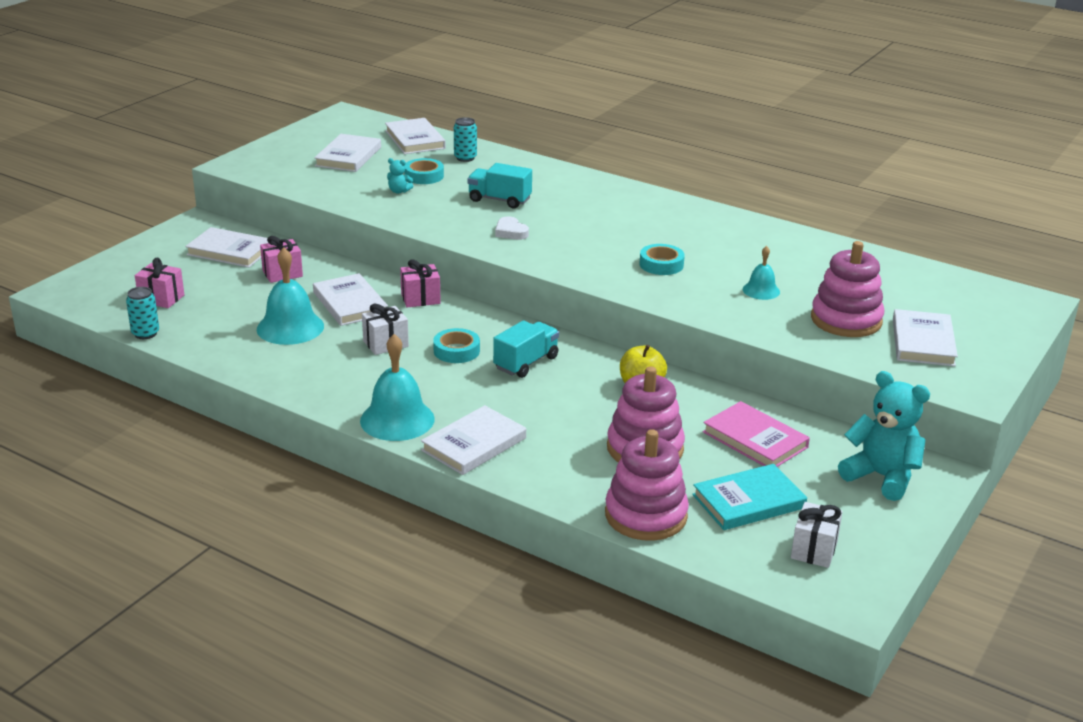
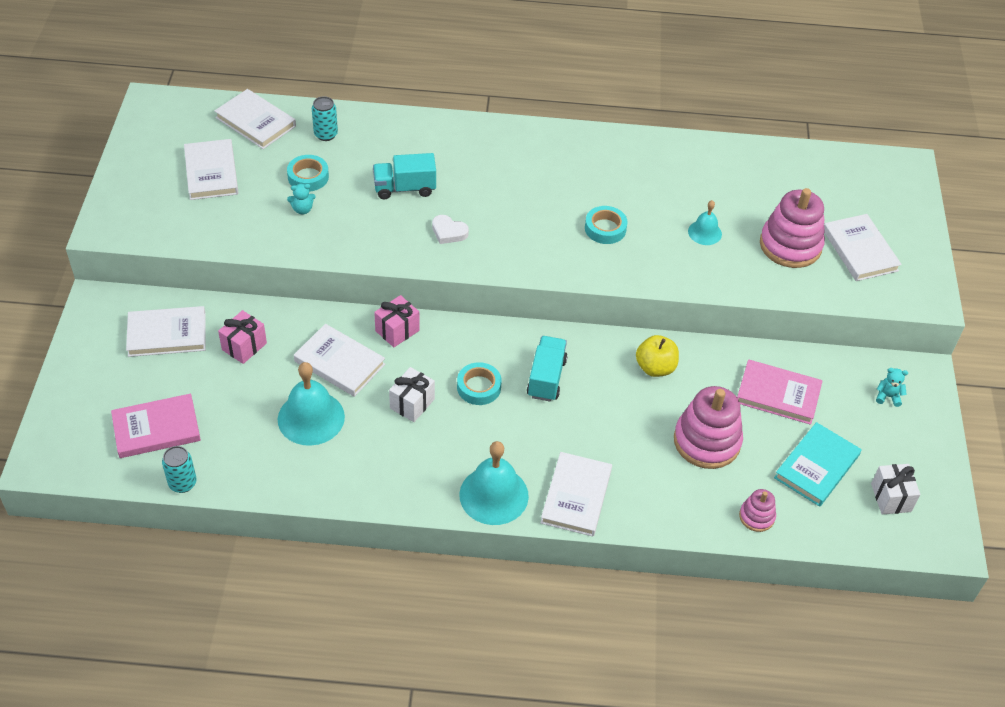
camera: 30 degrees left, 20 degrees up
(161, 298) = (156, 429): pink gift -> pink book
(646, 515) = (756, 516): pink stacking toy -> pink stacking toy, size x0.51
(881, 477) = (888, 396): turquoise teddy bear -> turquoise teddy bear, size x0.43

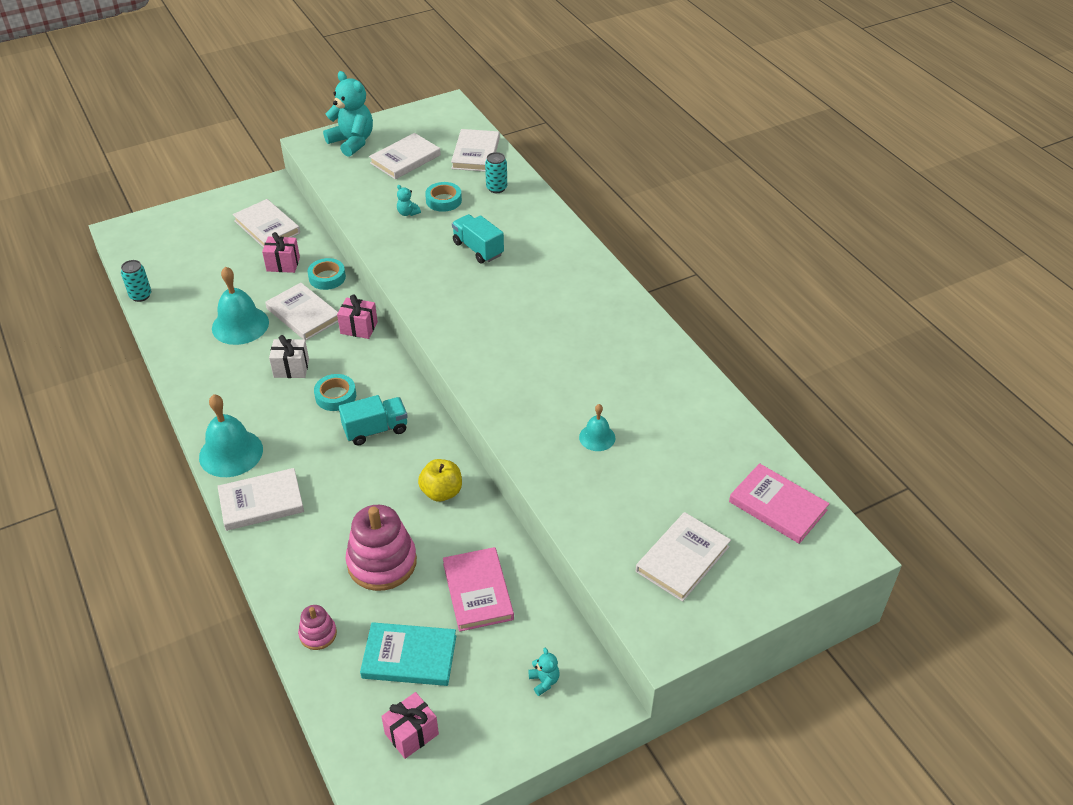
camera: 60 degrees right, 5 degrees down
(138, 197) = (352, 142): none -> turquoise teddy bear
(156, 429) = (180, 262): pink book -> pink book (777, 506)
(339, 363) = (303, 314): white book -> white book turned 45 degrees counterclockwise
(448, 232) = (452, 291): white heart -> none
(605, 229) = (540, 374): turquoise tape -> turquoise tape (327, 277)
(790, 245) = (638, 503): pink stacking toy -> none
(891, 497) = (411, 734): white gift -> pink gift

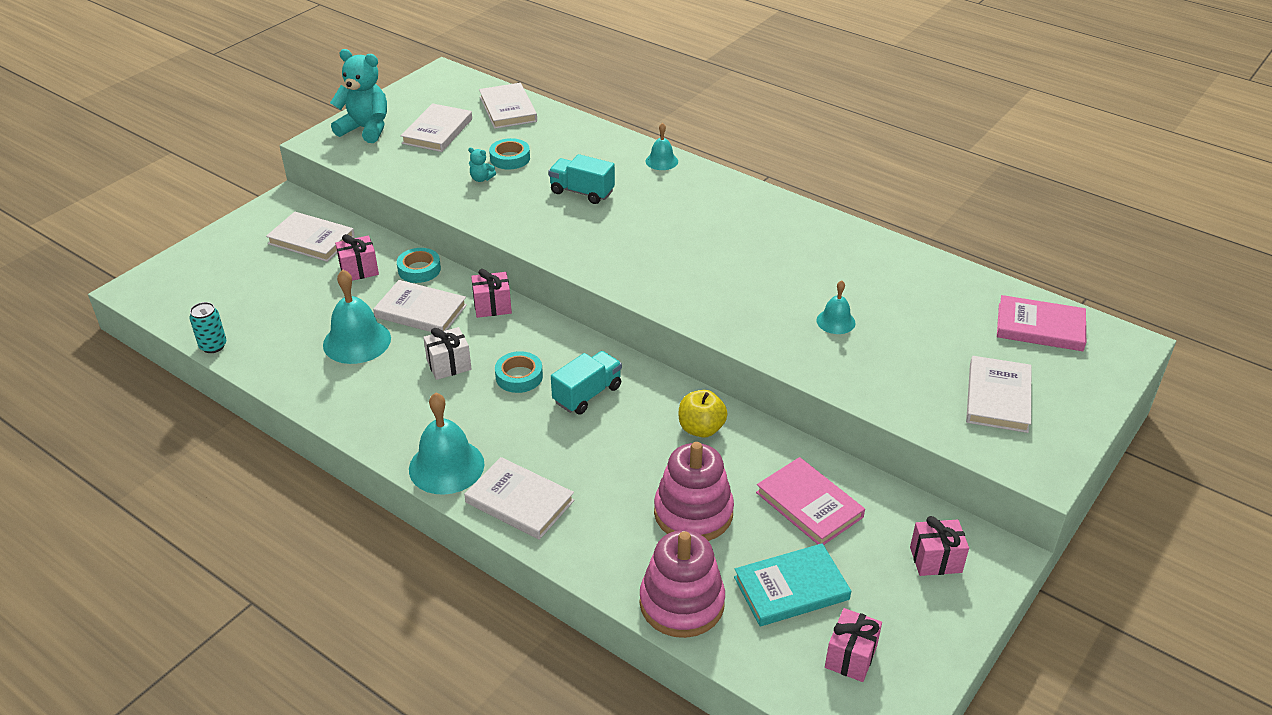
camera: 25 degrees left, 5 degrees down
(261, 502) = (519, 502): white book -> white book turned 75 degrees clockwise
(318, 634) = (682, 603): pink stacking toy -> pink stacking toy, size x1.97
(496, 188) = (555, 134): turquoise can -> none
(544, 681) = (935, 560): turquoise teddy bear -> pink gift
(565, 238) = (661, 161): none -> turquoise bell

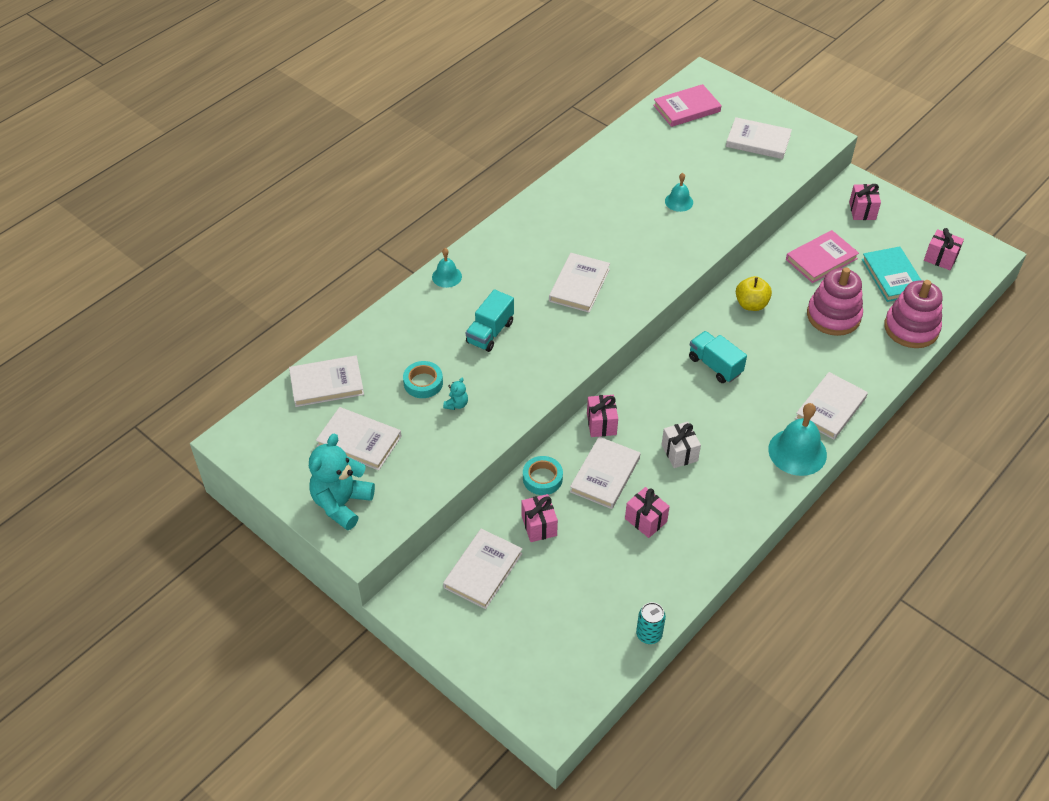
camera: 85 degrees left, 10 degrees up
(357, 341) = (646, 520): turquoise bell -> pink gift
(519, 376) = (694, 407): turquoise tape -> none
(664, 247) = (579, 285): none -> white book
(1040, 327) = (687, 108): pink book -> pink book turned 45 degrees clockwise

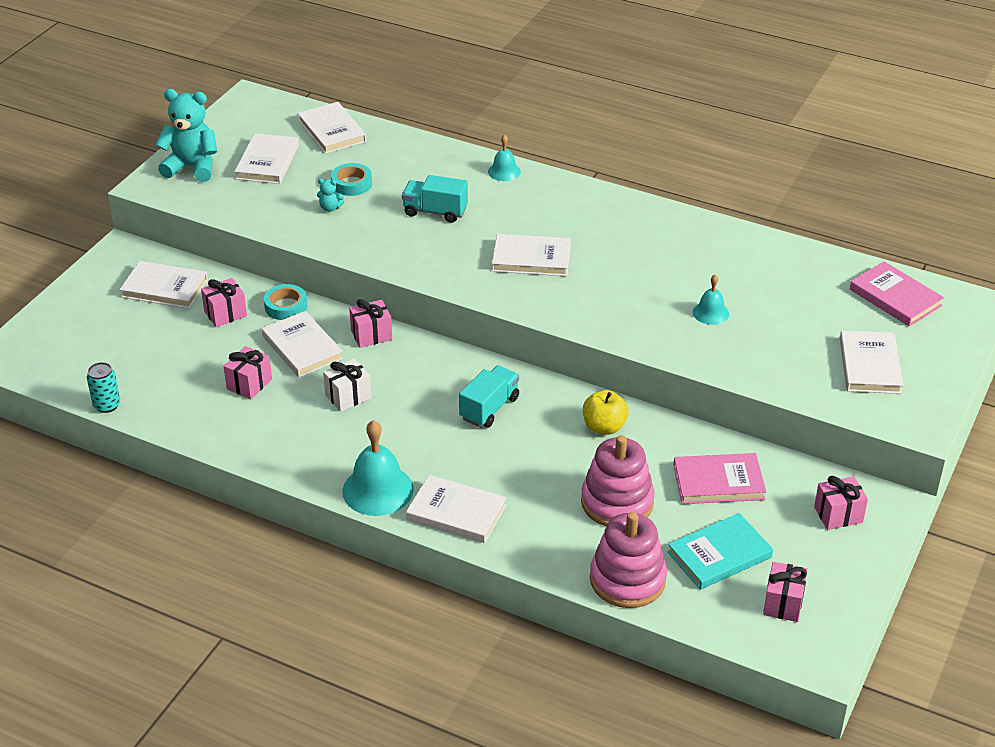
camera: 75 degrees right, 10 degrees down
(605, 475) = (302, 347): white book -> white book turned 45 degrees clockwise
(821, 259) = (718, 482): pink book -> pink book turned 45 degrees counterclockwise

